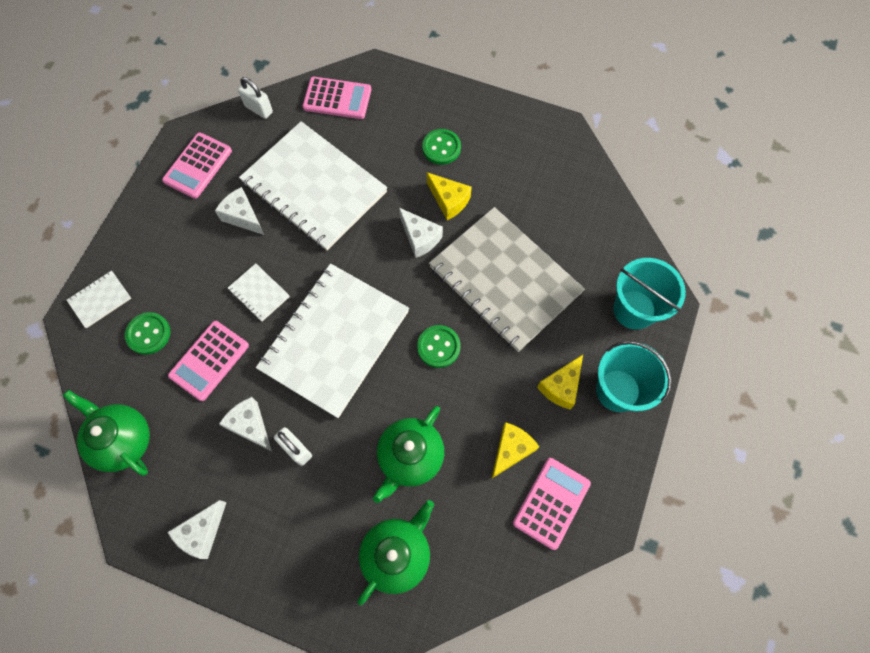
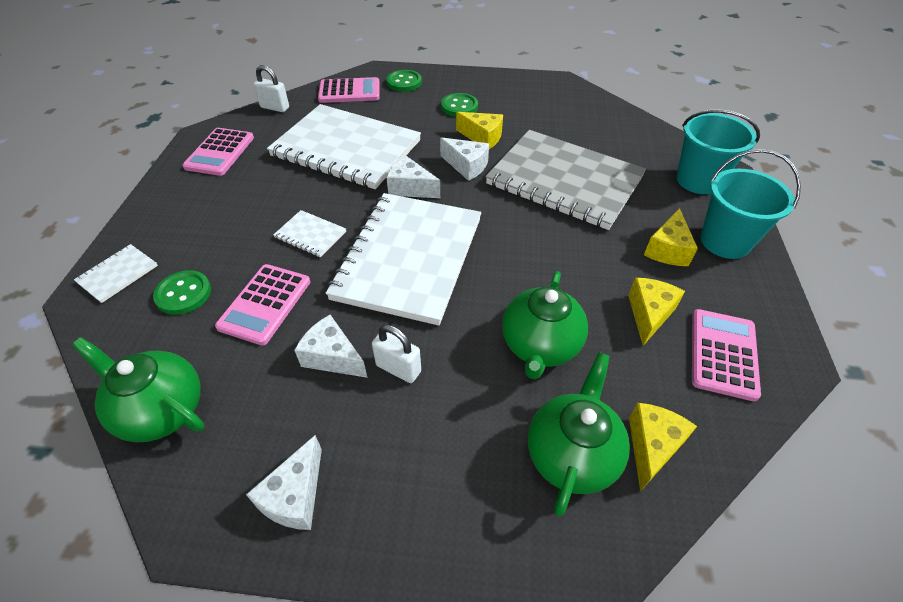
camera: 15 degrees left, 20 degrees down
(243, 216) = (277, 180): white cheese -> white cheese (410, 188)
(438, 347) = (524, 242): green button -> green button (404, 82)
(456, 564) = (651, 447): none -> yellow cheese

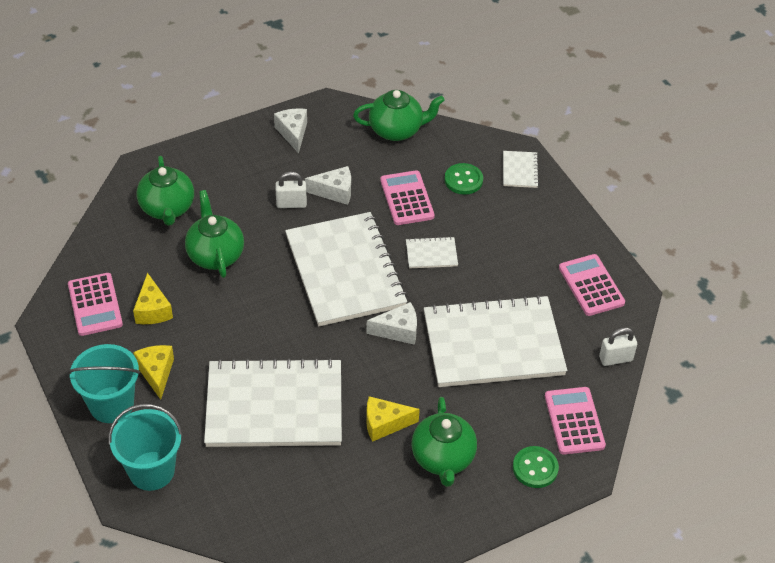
camera: 145 degrees right, 0 degrees up
(349, 91) = (574, 421): pink calculator -> pink calculator turned 120 degrees clockwise
(459, 107) = (443, 459): green button -> green teapot
(466, 166) = (371, 379): white cheese -> none
(564, 181) = (274, 406): grey notebook -> white notebook
(651, 447) = (125, 231): yellow cheese -> none

